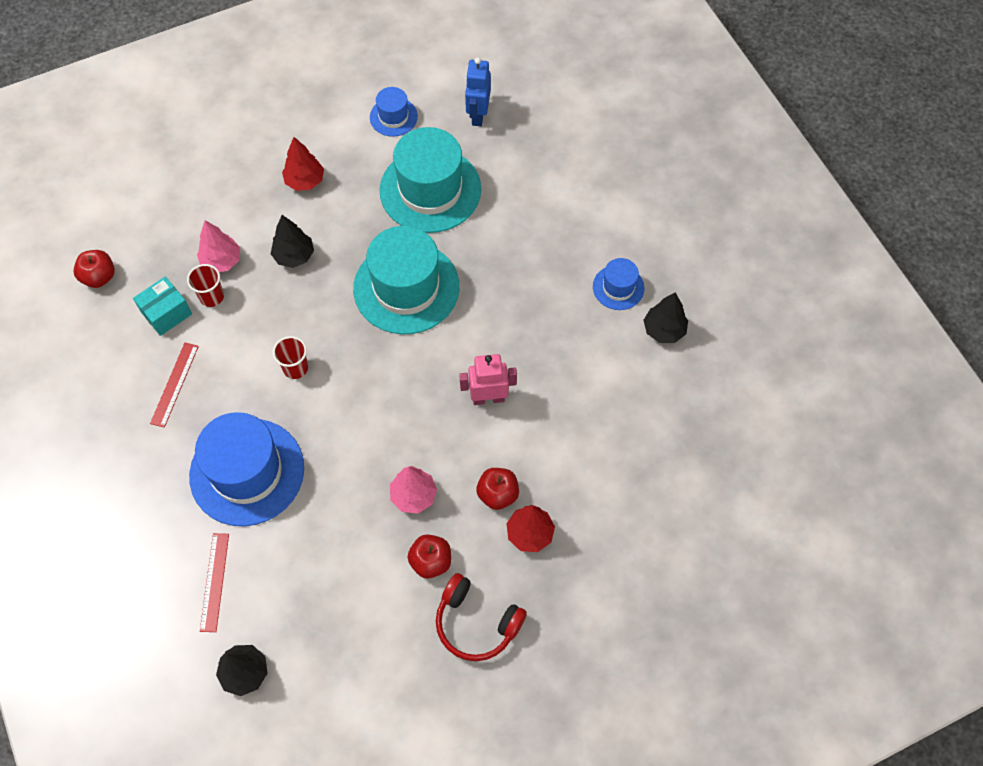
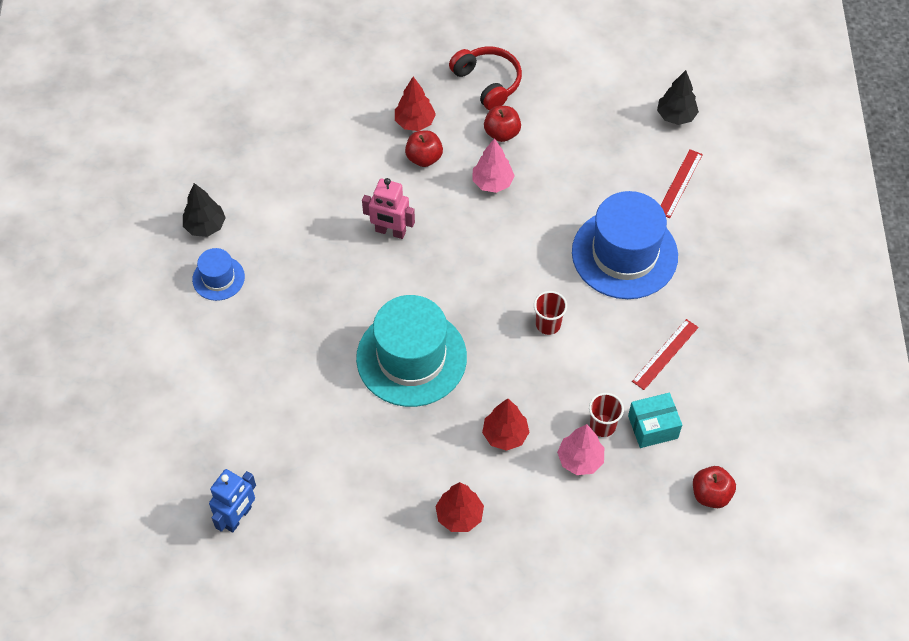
camera: 155 degrees left, 5 degrees down
(294, 256) = (505, 435): black tree -> red tree
(393, 117) = (329, 555): blue hat -> none
(430, 190) = (335, 450): turquoise hat -> none

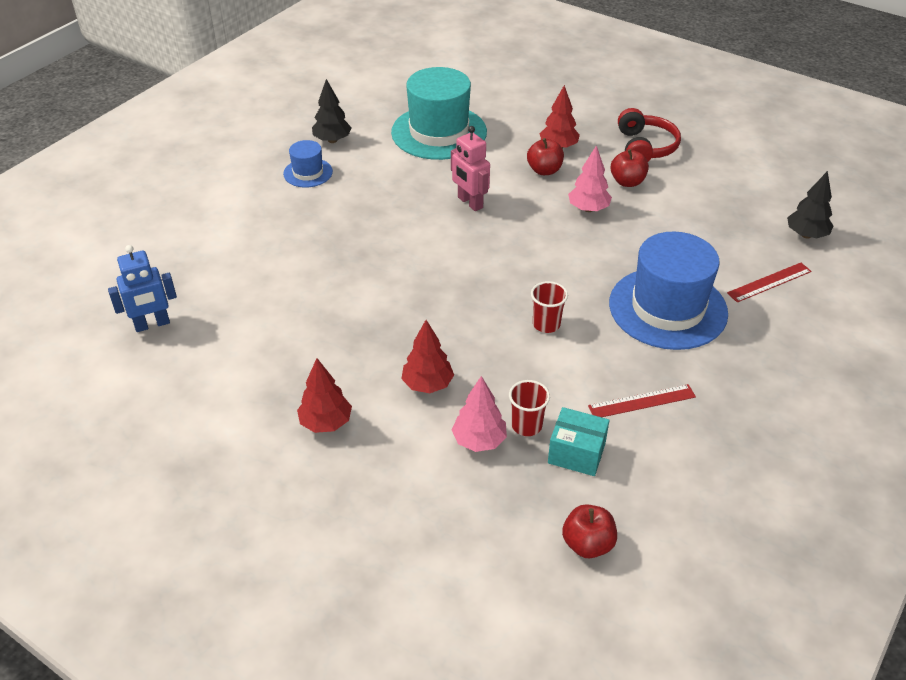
camera: 35 degrees right, 15 degrees down
(411, 357) = (402, 290): turquoise hat -> turquoise hat (439, 132)

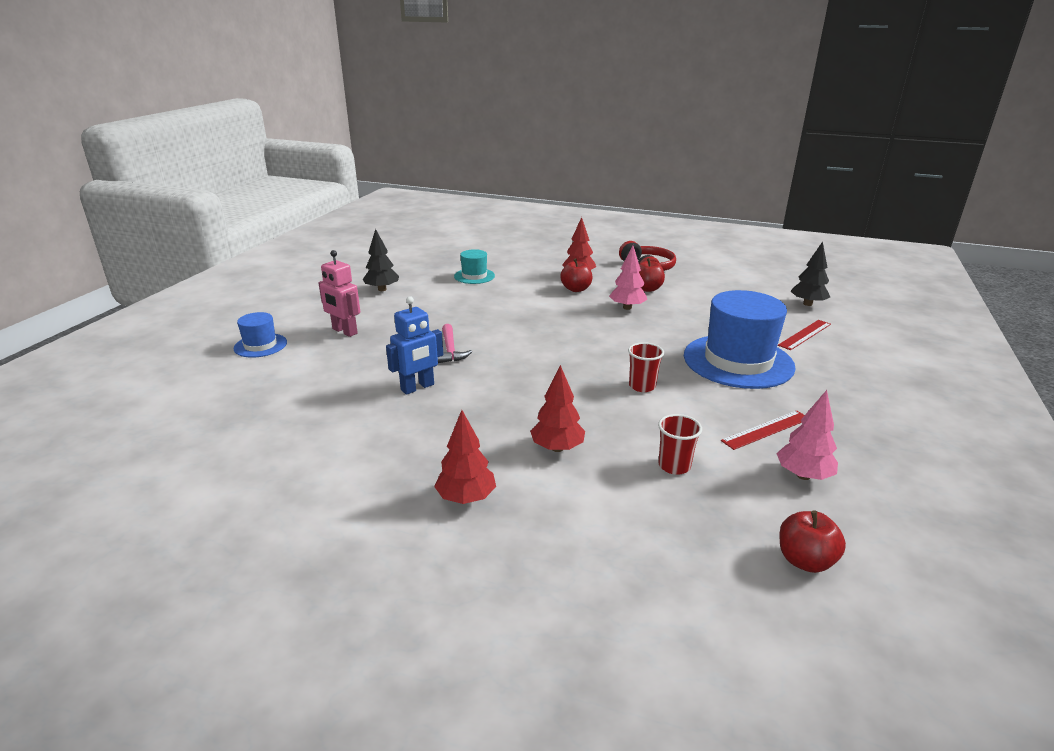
camera: 15 degrees left, 15 degrees down
(152, 324) = (239, 441): blue robot -> blue robot (417, 387)
(308, 173) = (367, 311): blue hat -> blue hat (260, 345)
(373, 242) = (450, 350): none -> pink hammer
(439, 132) = (474, 276): turquoise hat -> turquoise hat, size x0.49
(470, 203) = (524, 315): pink robot -> pink robot (344, 331)
(479, 441) = (635, 486): pink tree -> pink tree (803, 475)
(576, 453) = (736, 480): turquoise box -> none

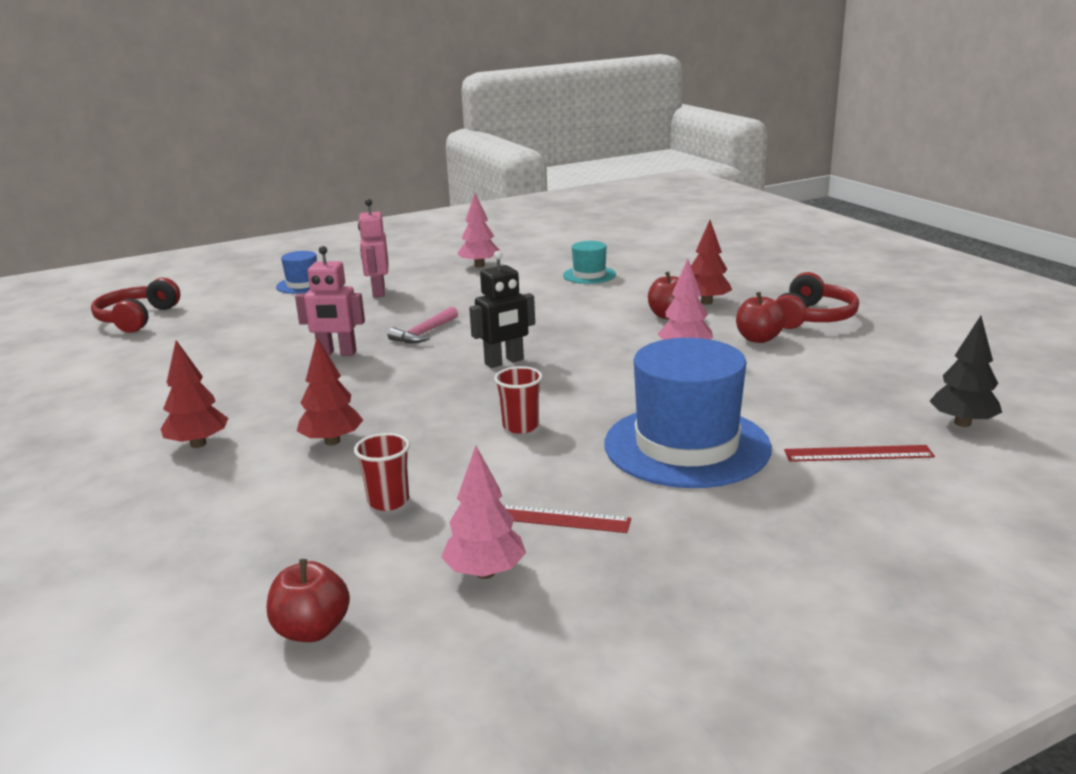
camera: 45 degrees right, 5 degrees down
(147, 429) = (137, 318): none -> red headphones
(382, 289) = (479, 265): black tree -> pink tree
(417, 387) = (337, 353): blue robot -> pink robot
(546, 350) = (504, 362): none -> black robot

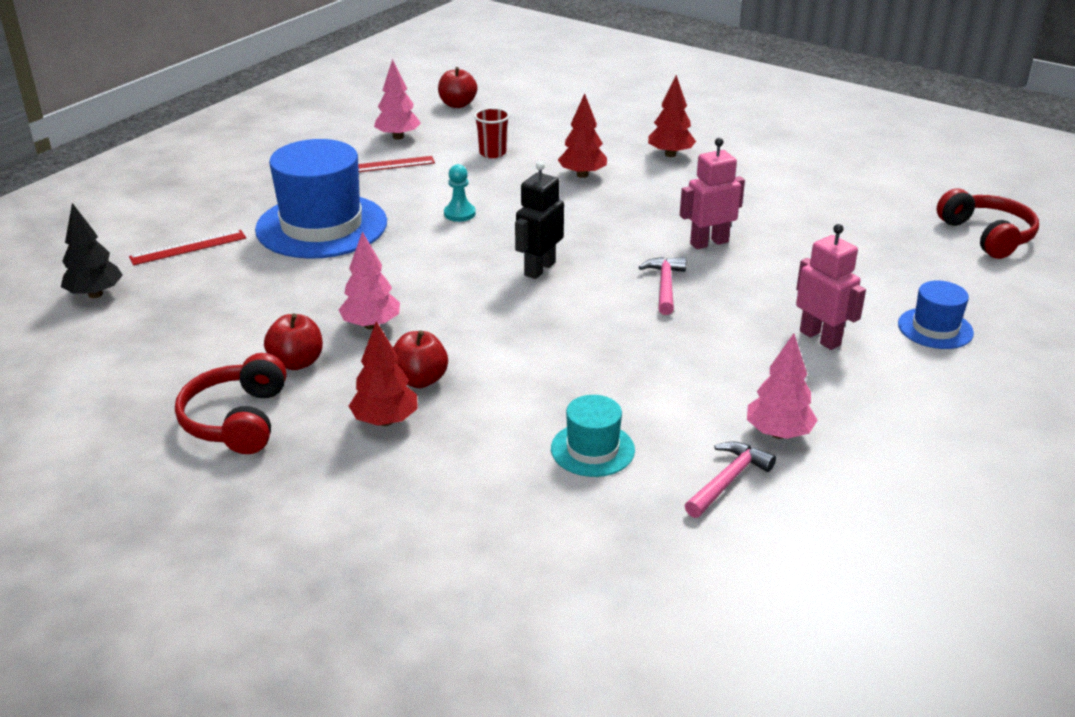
camera: 150 degrees right, 10 degrees up
(520, 426) = (459, 214): red cup -> turquoise pawn
(533, 257) = (728, 480): none -> pink hammer

